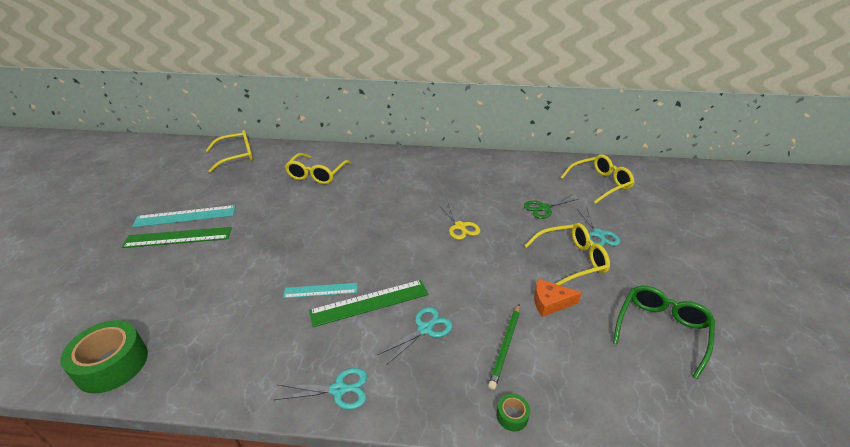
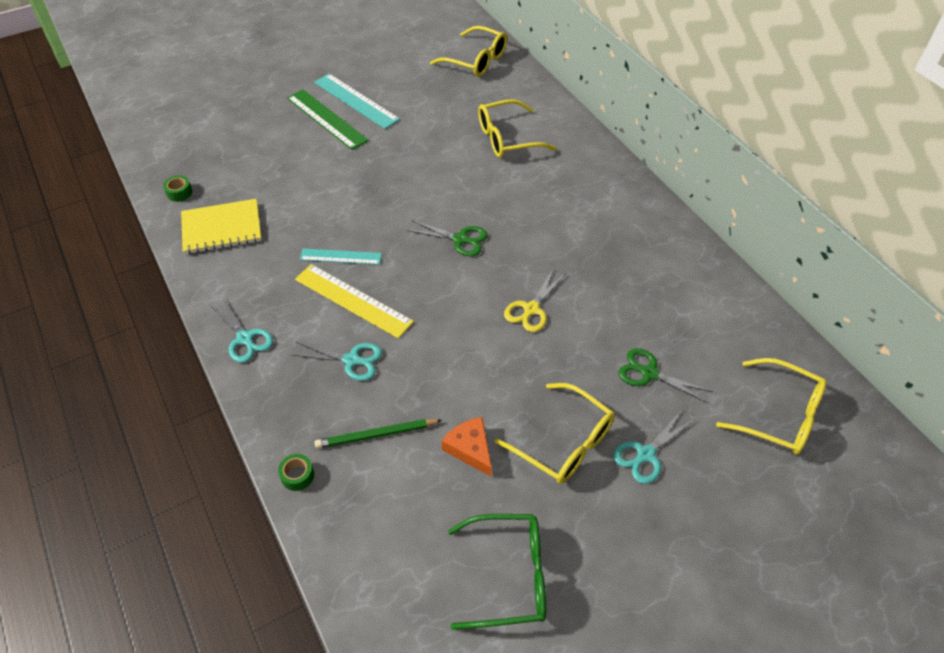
camera: 55 degrees right, 15 degrees up
(112, 364) = (179, 192): green tape -> green tape, size x0.45
(198, 351) = (222, 228): none -> yellow notebook
(320, 290) = (340, 256): turquoise ruler -> turquoise ruler turned 45 degrees counterclockwise
(369, 302) = (353, 300): green ruler -> yellow ruler
(374, 228) = (460, 239): none -> green scissors

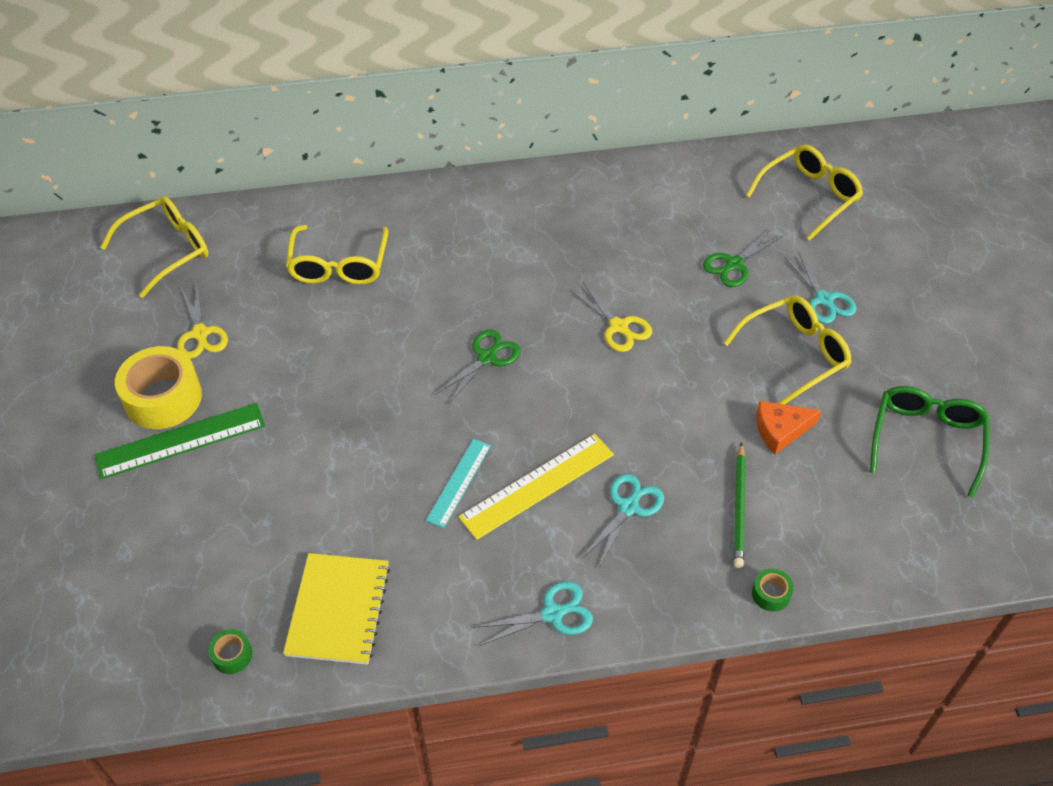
camera: 70 degrees left, 0 degrees up
(356, 101) = (163, 398): turquoise ruler -> yellow tape
(414, 98) = (200, 334): none -> yellow scissors

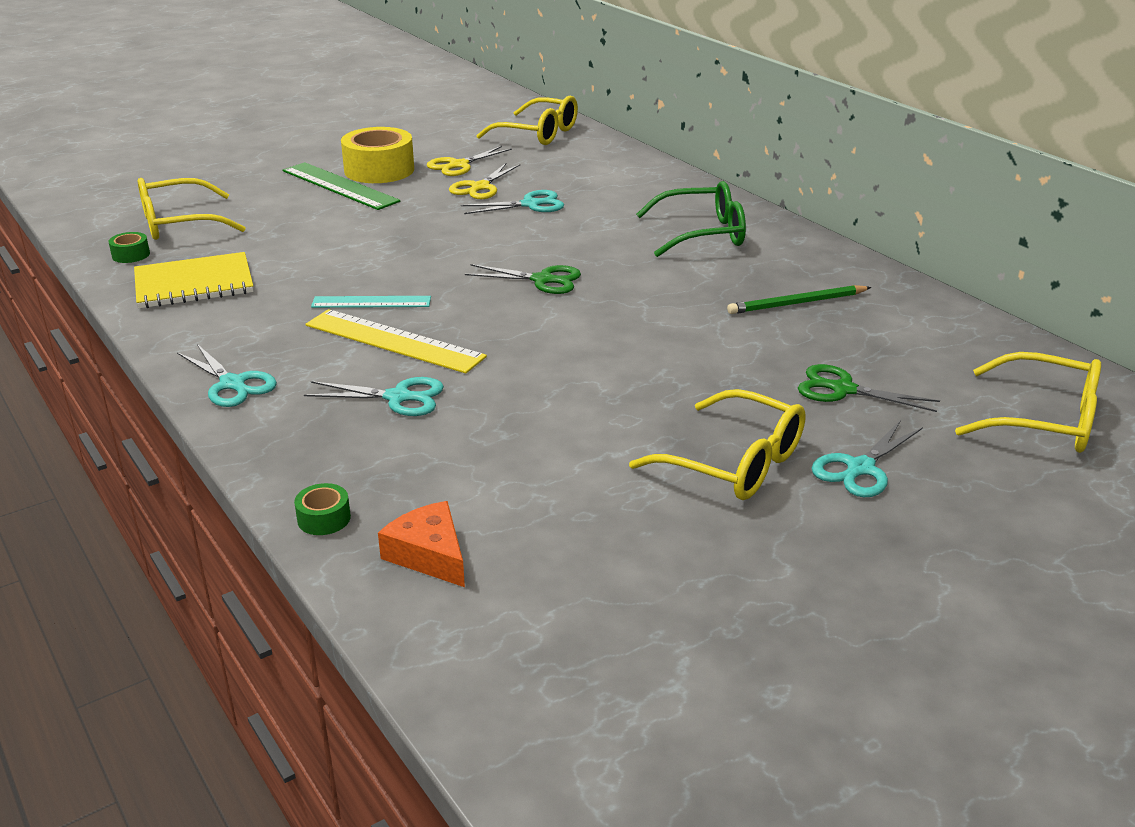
camera: 65 degrees right, 20 degrees down
(333, 314) = (531, 204): none -> turquoise scissors
(339, 266) = (591, 193): yellow glasses -> yellow glasses (178, 223)
(619, 327) = (657, 338): yellow scissors -> yellow scissors (480, 187)
(739, 507) = (445, 470): green pencil -> green pencil (797, 303)
(780, 430) = (593, 476): orange cheese -> orange cheese (429, 555)
(926, 439) = (680, 609): green glasses -> green glasses (702, 234)

